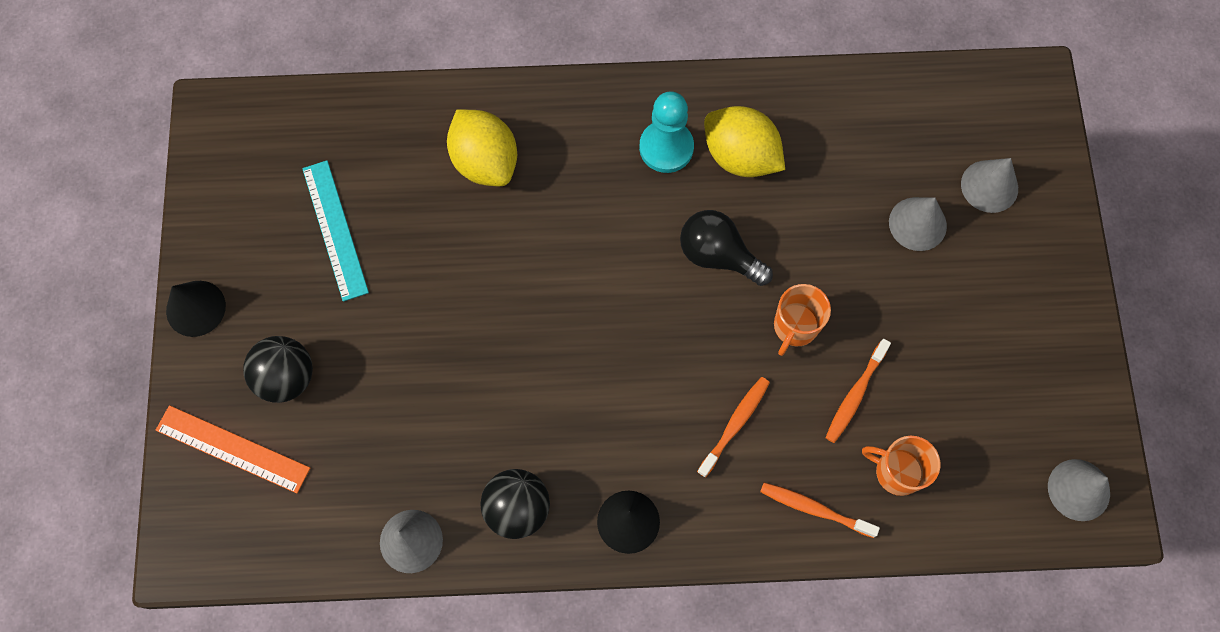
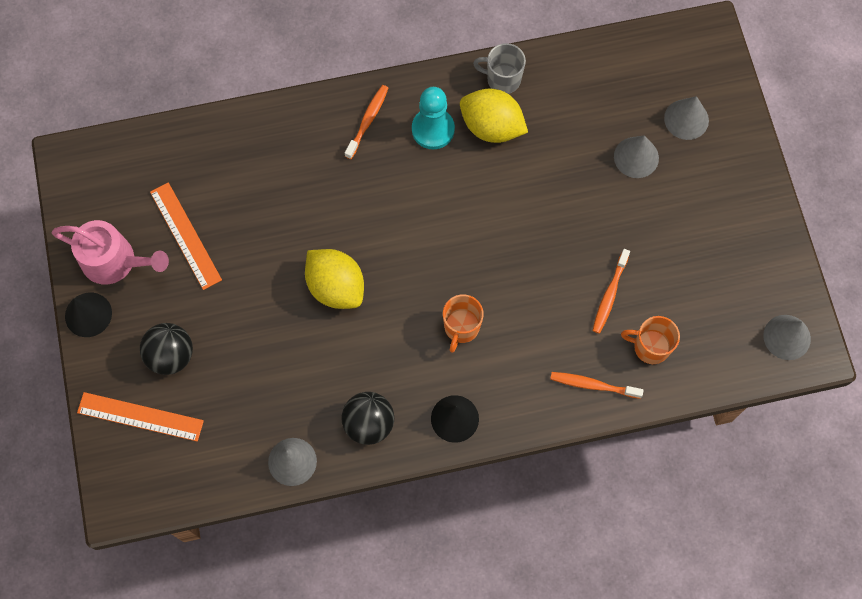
camera: 10 degrees left, 0 degrees up
(242, 247) = (115, 261): none -> pink watering can
(335, 230) = (185, 235): turquoise ruler -> orange ruler
(485, 161) = (293, 163): yellow lemon -> yellow lemon (336, 287)
(718, 255) = (488, 206): black light bulb -> none
(735, 425) = (522, 333): orange toothbrush -> orange toothbrush (368, 121)
(764, 99) = (502, 79): none -> grey mug
(795, 327) = (555, 251): orange mug -> orange mug (461, 328)

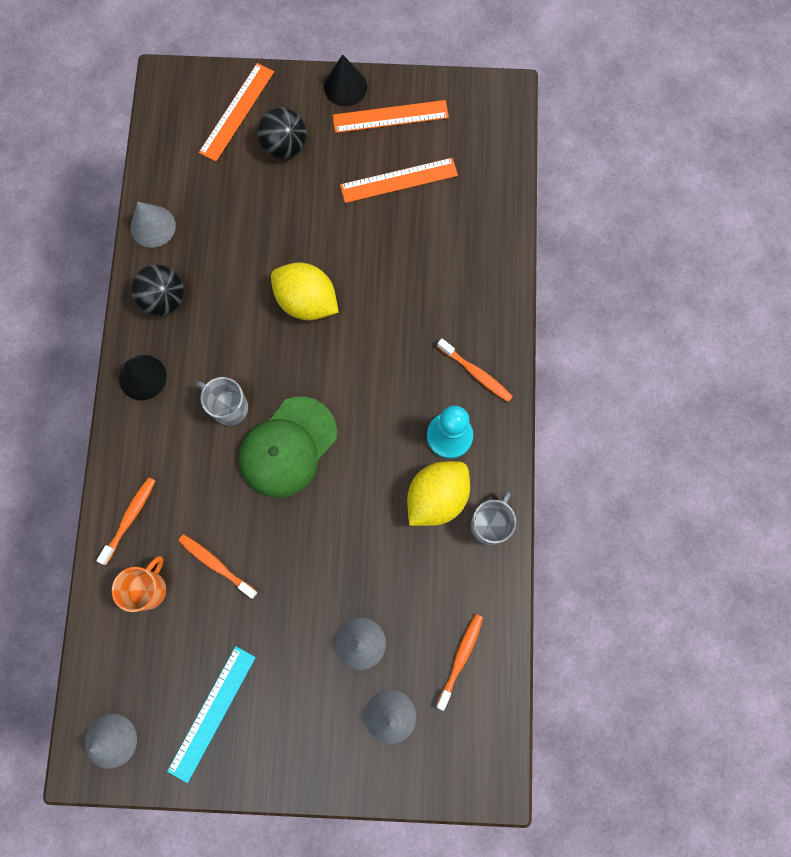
camera: 105 degrees right, 5 degrees up
(115, 261) = (390, 117): pink watering can -> orange ruler
(336, 287) = (307, 301): yellow lemon -> yellow lemon turned 60 degrees clockwise
(461, 328) = (229, 407): orange mug -> grey mug
(484, 264) = (287, 447): none -> green cap
(621, 77) = (460, 658): none -> orange toothbrush
(734, 260) = (212, 713): none -> turquoise ruler

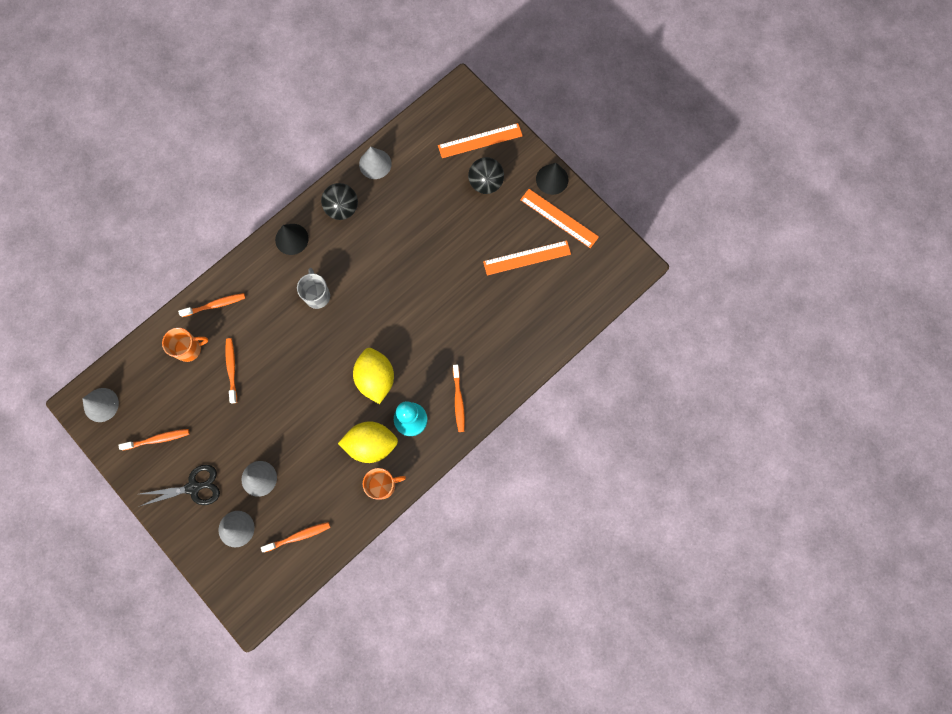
camera: 45 degrees right, 0 degrees up
(212, 713) = (157, 439): turquoise ruler -> orange toothbrush
(287, 447) = (325, 344): green cap -> none
(302, 722) = (193, 487): none -> black scissors
(307, 301) = (411, 278): yellow lemon -> yellow lemon (376, 378)
(398, 180) = (527, 257): orange ruler -> orange ruler turned 45 degrees counterclockwise
(489, 524) = (383, 485): grey mug -> orange mug

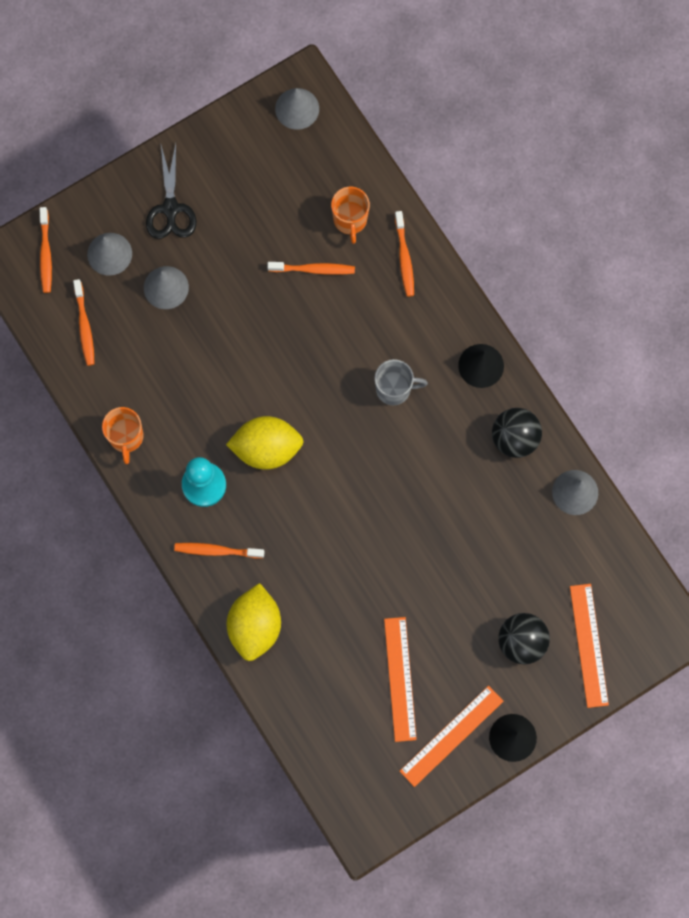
camera: 100 degrees right, 0 degrees up
(157, 439) = (239, 172): orange toothbrush -> orange toothbrush (45, 254)
(371, 444) = (181, 430): yellow lemon -> yellow lemon (255, 626)

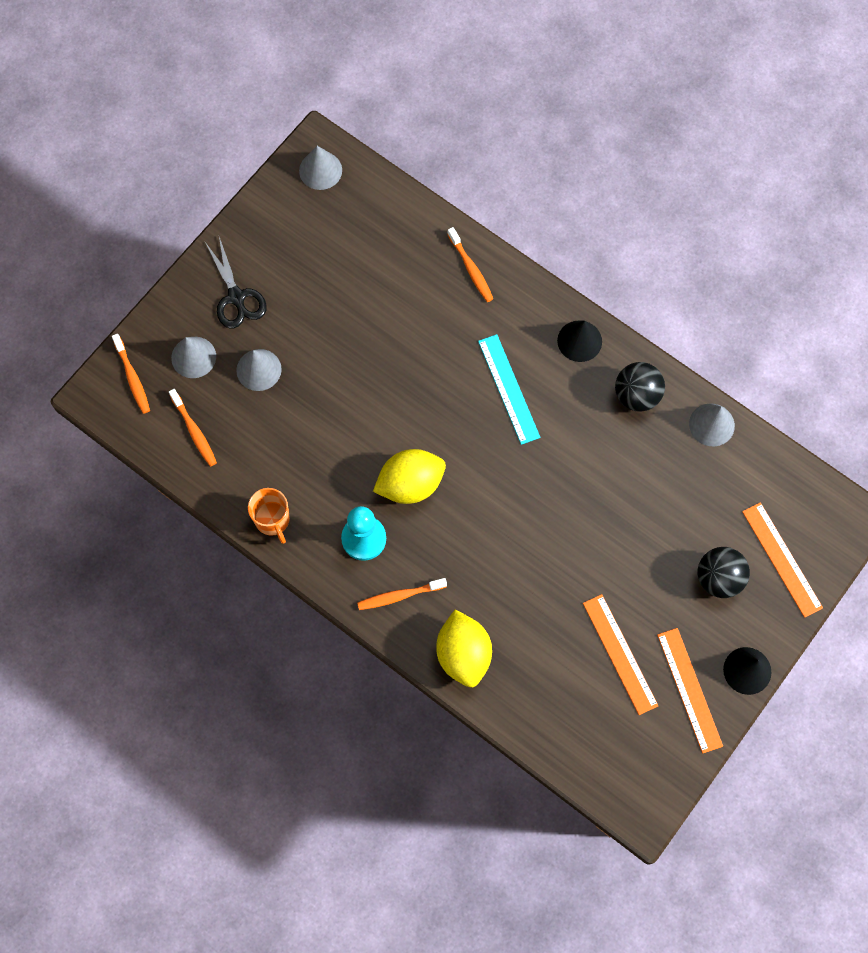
camera: 20 degrees left, 5 degrees down
(313, 269) = (391, 307): orange toothbrush -> none
(350, 220) = (408, 252): orange mug -> none
(394, 389) = (508, 389): grey mug -> turquoise ruler
(451, 735) = (689, 690): orange ruler -> orange ruler turned 45 degrees counterclockwise

